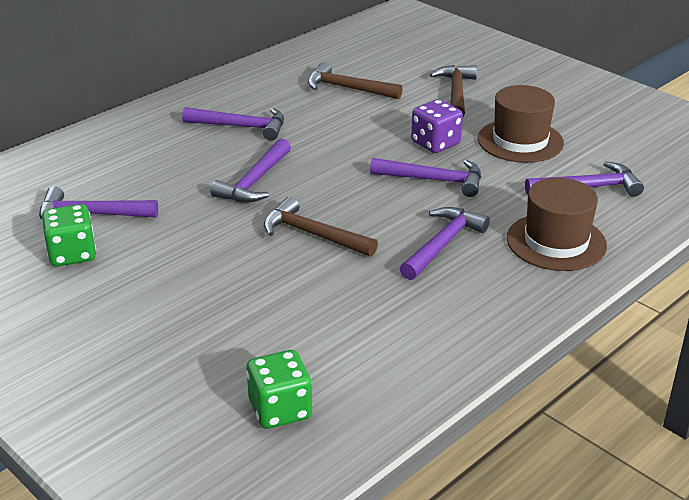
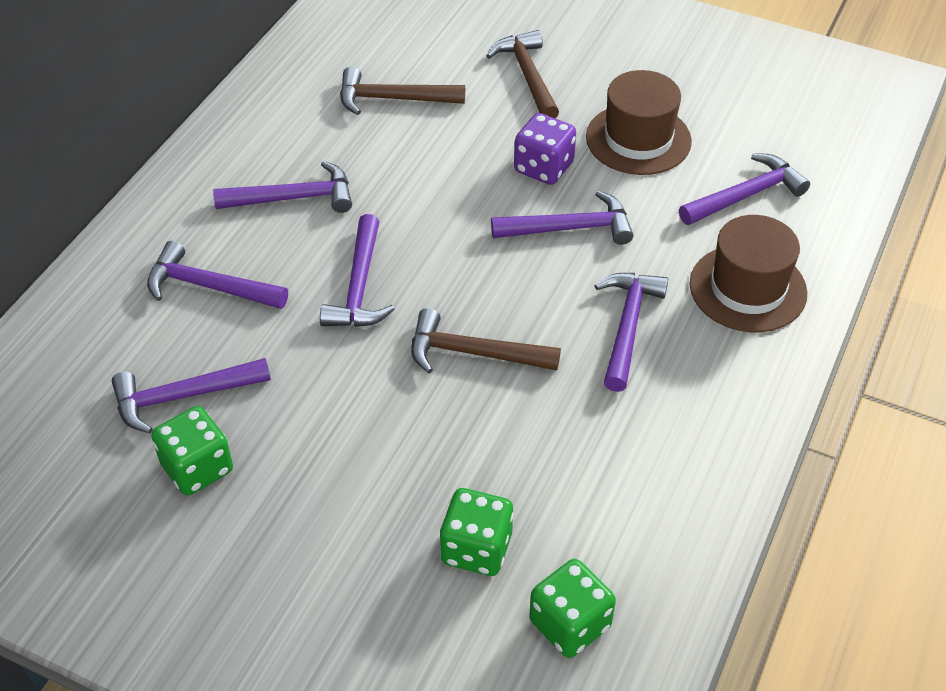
camera: 20 degrees left, 15 degrees up
(150, 161) = (209, 287): none -> purple hammer
(239, 346) = (476, 549): none -> green dice

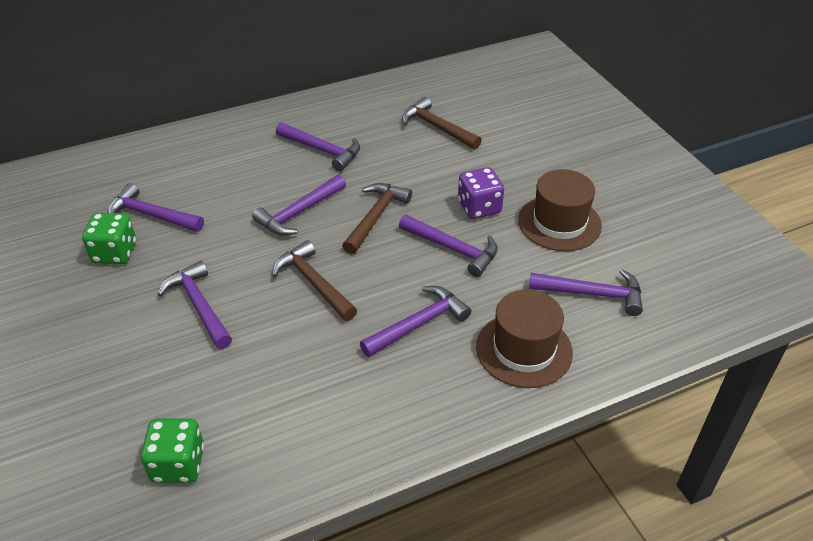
camera: 40 degrees right, 5 degrees down
(209, 287) = (229, 170): purple hammer -> purple hammer (199, 306)
(476, 549) = (184, 386): green dice -> none
(528, 76) = (532, 153): brown hammer -> brown hammer (375, 217)

